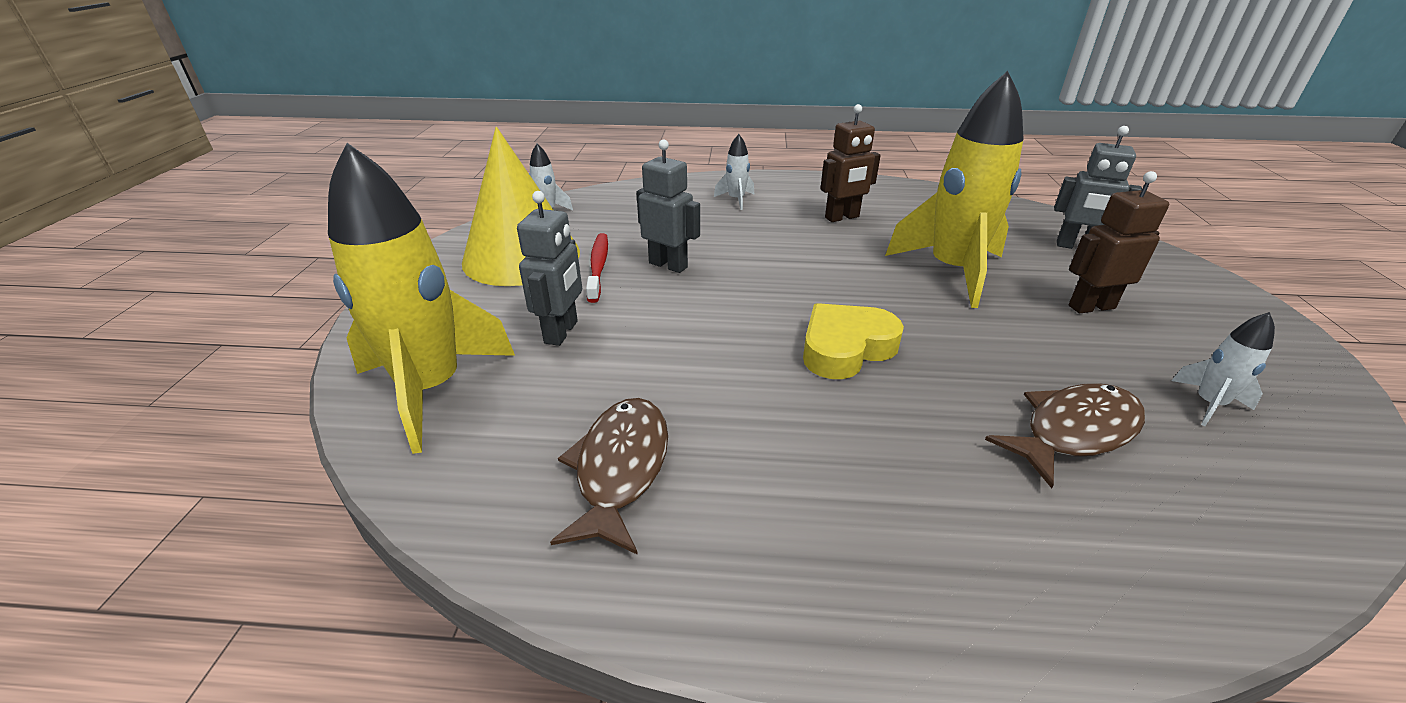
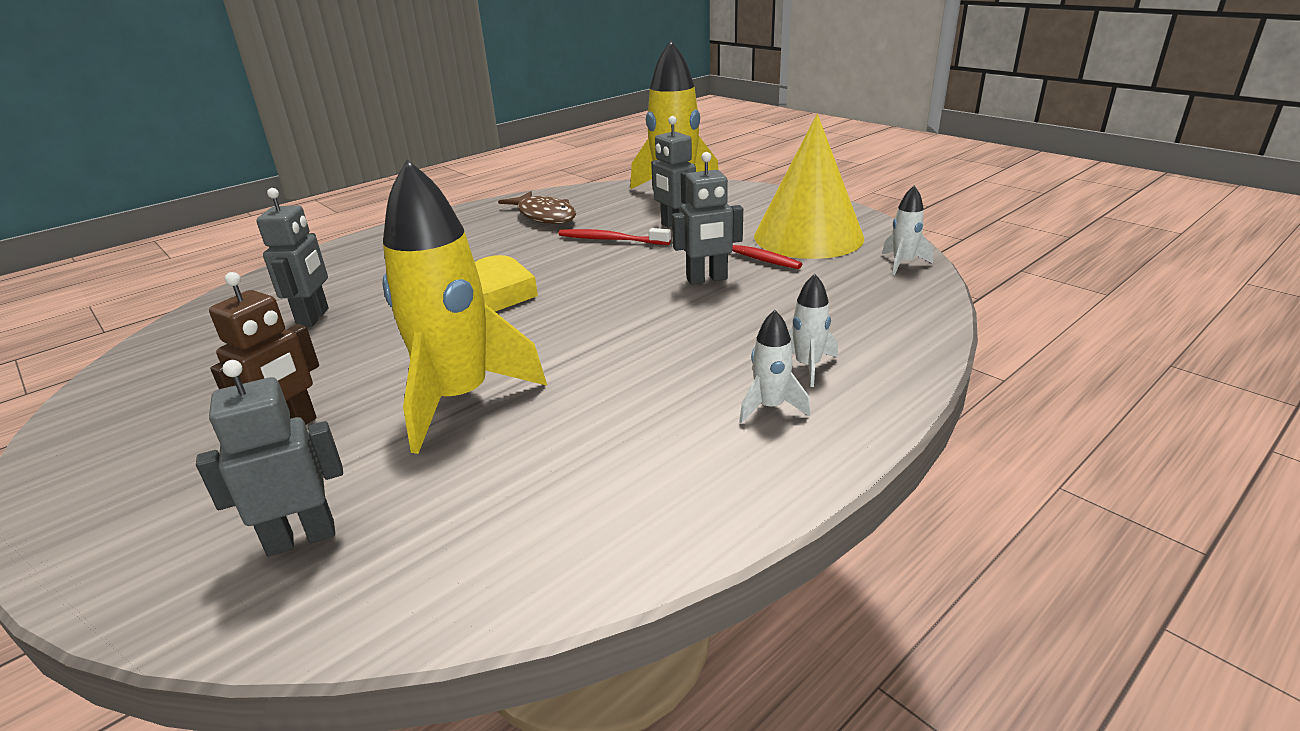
camera: 135 degrees right, 5 degrees down
(642, 355) = (611, 240): none -> red toothbrush
(842, 217) = (656, 410): brown robot -> none
(1073, 431) = (314, 317): brown fish -> grey robot
(1208, 404) = (198, 378): white rocket -> white rocket (770, 407)

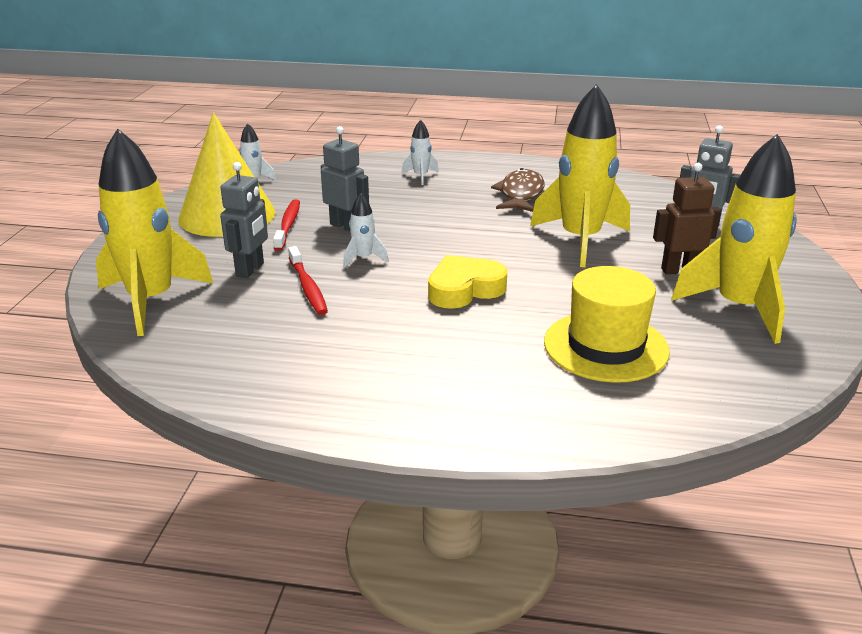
camera: 130 degrees left, 0 degrees up
(184, 418) = (738, 308): none -> yellow rocket
(314, 317) = (605, 346): grey robot -> yellow hat
(544, 216) = (275, 351): brown fish -> brown fish (520, 194)
(770, 407) = (468, 175): white rocket -> white rocket (363, 258)

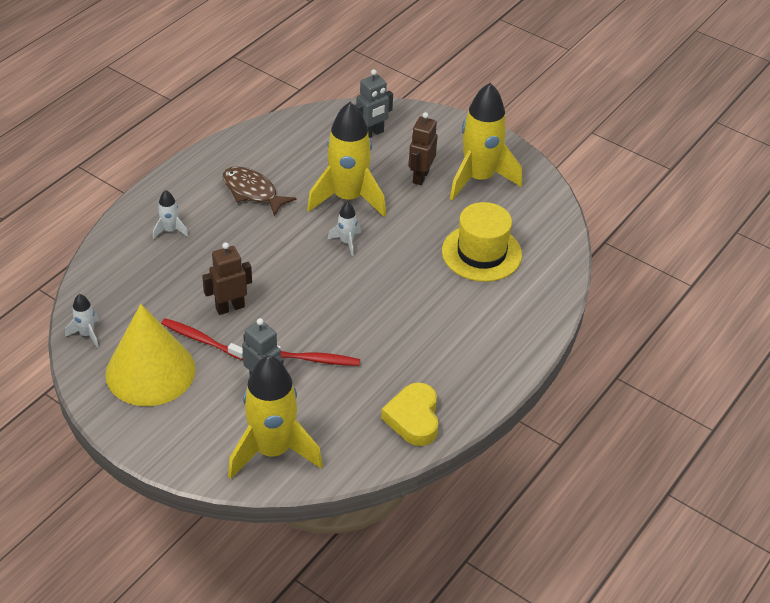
camera: 65 degrees left, 15 degrees up
(345, 226) = (230, 307): grey robot -> brown robot
(363, 258) = (292, 316): white rocket -> white rocket (346, 242)
(464, 289) = (374, 283): yellow heart -> yellow heart (413, 418)

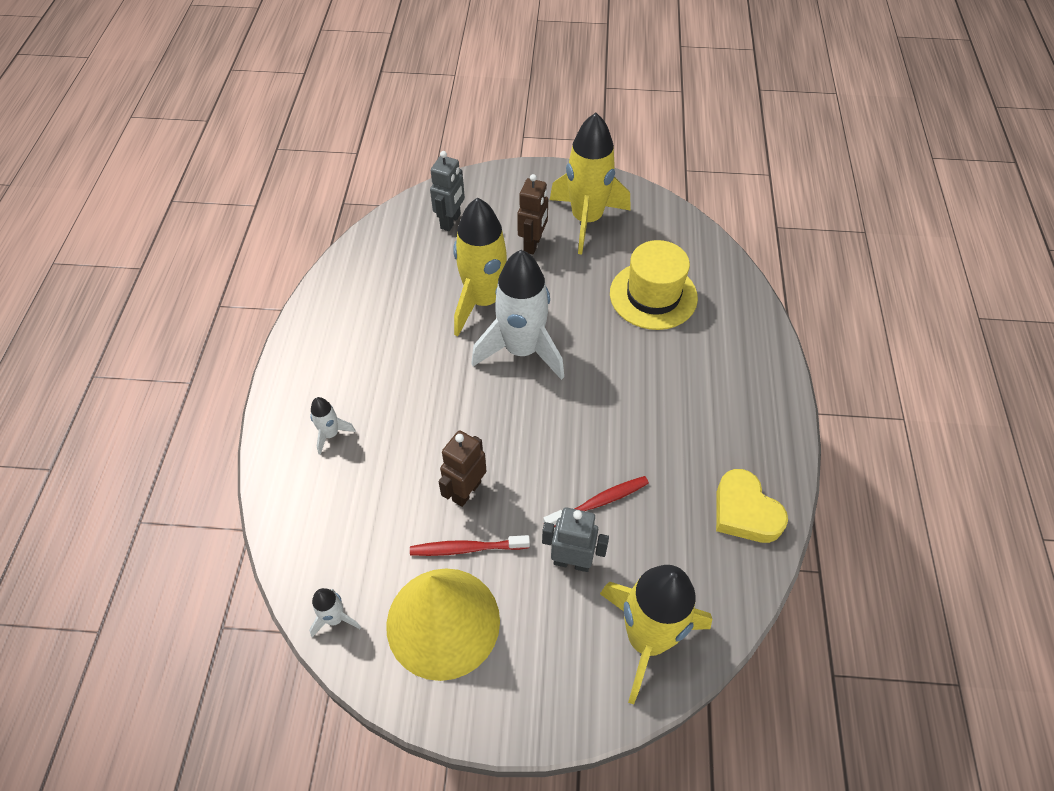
camera: 30 degrees left, 10 degrees up
(252, 192) = (383, 343): brown fish -> none
(346, 242) = (522, 350): white rocket -> white rocket, size x2.30
(420, 176) = (533, 244): brown robot -> brown robot turned 150 degrees counterclockwise

